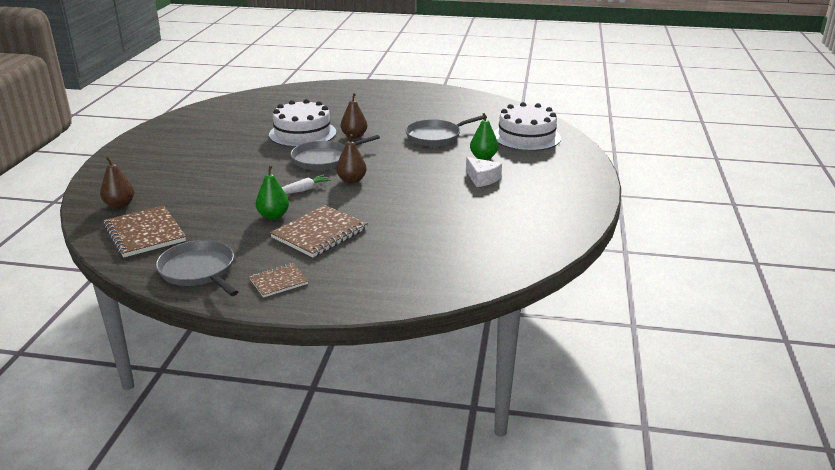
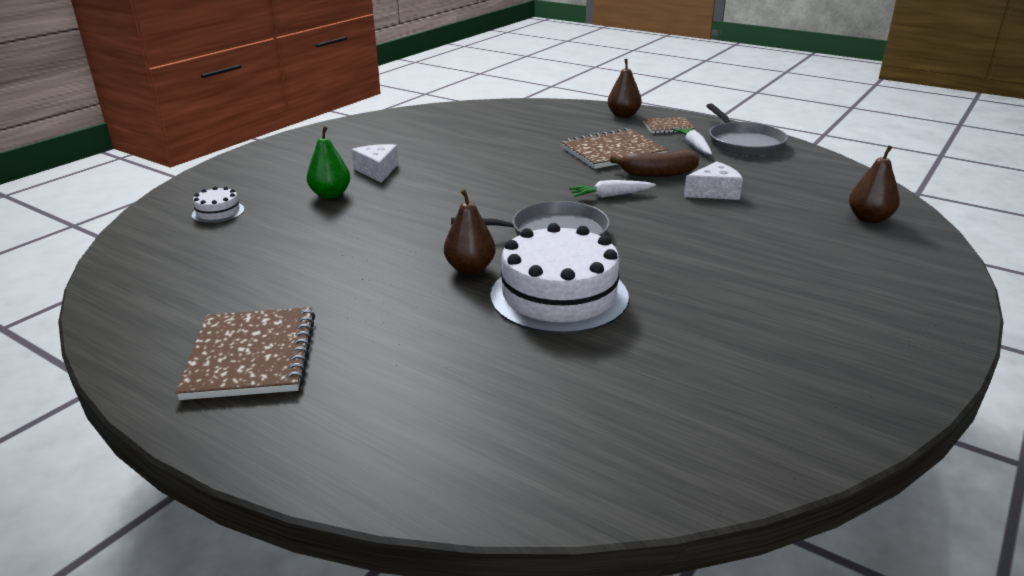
camera: 155 degrees left, 0 degrees up
(145, 233) = (815, 181): brown notebook -> brown notebook (251, 356)
(228, 207) = (714, 192): none -> white cheese
(247, 255) = (694, 146): none -> white carrot
(273, 216) = (658, 174): green pear -> brown banana
(351, 180) = (537, 196): brown pear -> brown pear (623, 115)
(436, 136) = (341, 240): grey pan -> none
(526, 137) = (218, 212): white cake -> white cake, size x0.45

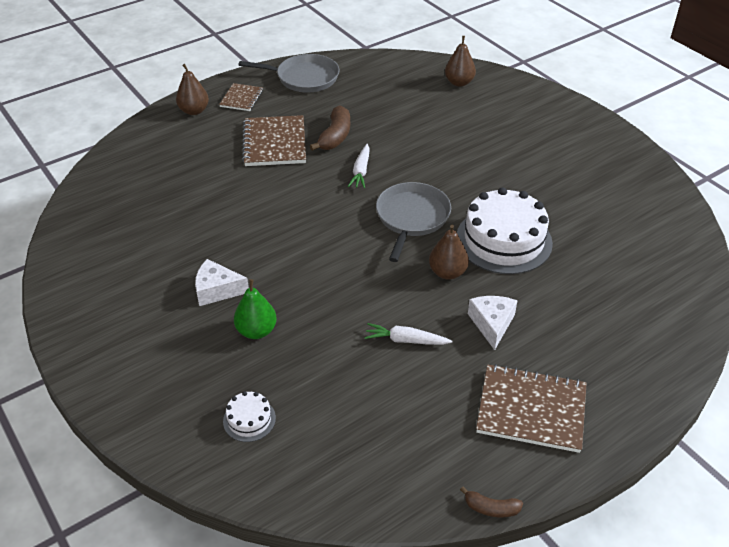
camera: 70 degrees left, 15 degrees up
(97, 349) = (491, 508): none -> brown banana
(694, 146) = (294, 101): white carrot -> white carrot (406, 340)
(714, 192) = (384, 124): white cheese -> white cheese (492, 324)

